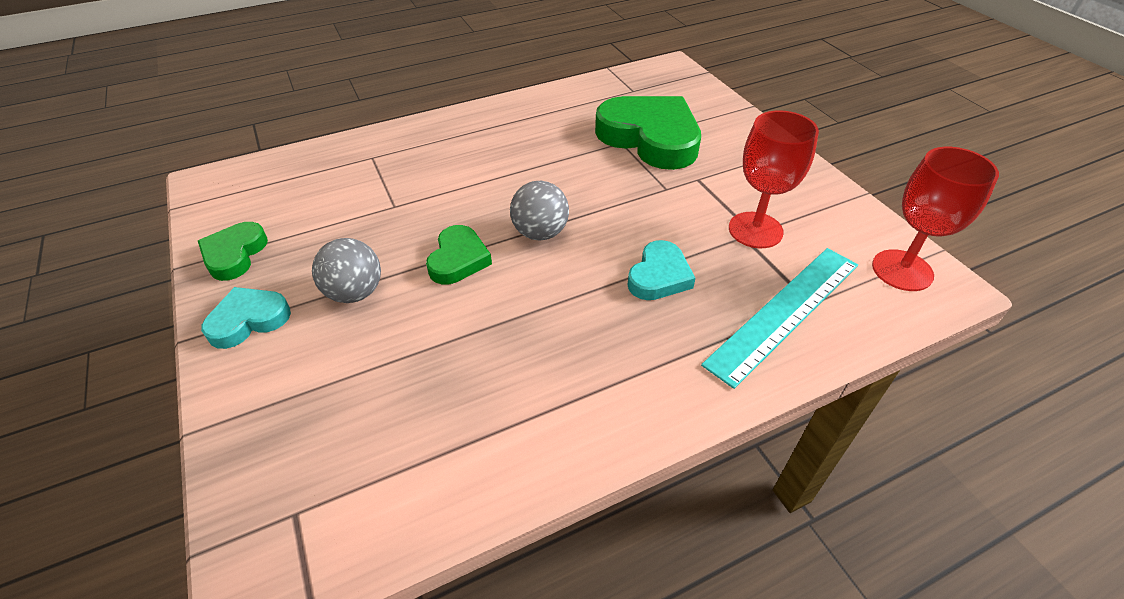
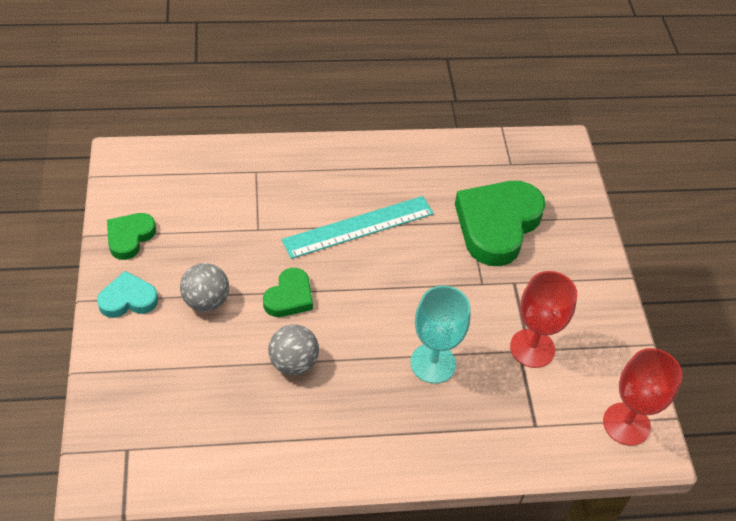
camera: 15 degrees right, 5 degrees up
(540, 233) = (360, 293): grey ball -> grey ball (293, 363)
(650, 138) = (497, 225): green heart -> green heart turned 120 degrees counterclockwise
(659, 276) = (433, 363): turquoise heart -> turquoise goblet
(785, 312) = (510, 426): turquoise ruler -> turquoise ruler (358, 227)

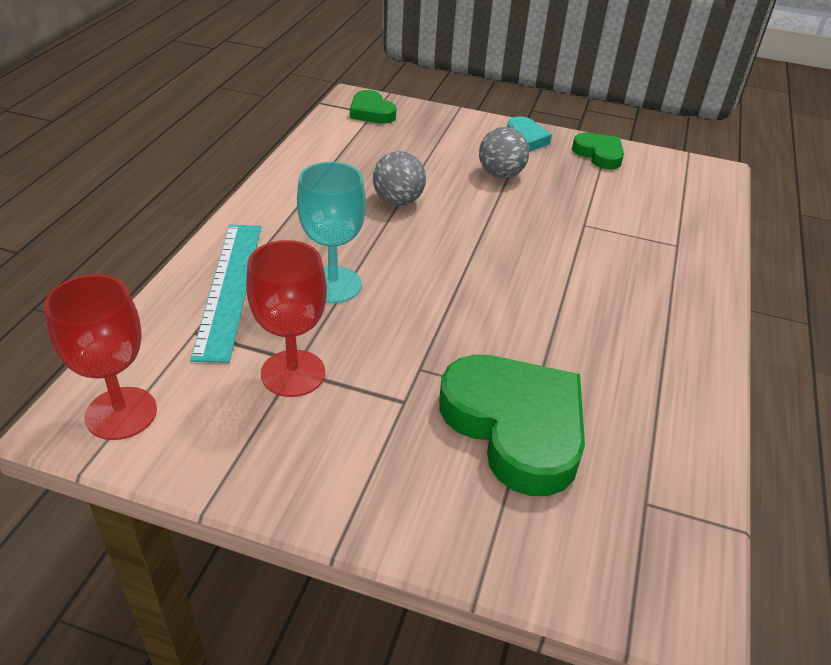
camera: 115 degrees right, 10 degrees down
(289, 297) = (480, 219): green heart -> green heart (371, 112)
(358, 227) = (561, 294): turquoise ruler -> turquoise ruler (229, 287)

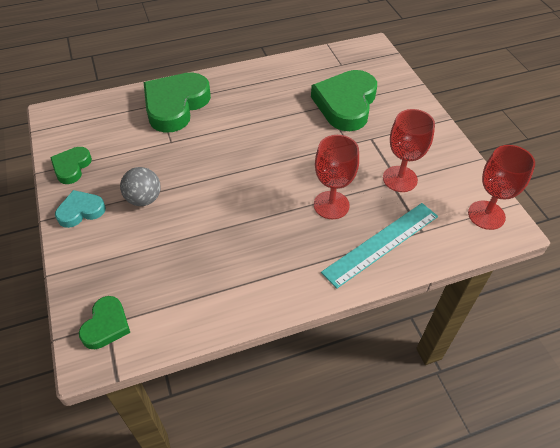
camera: 125 degrees left, 10 degrees up
(333, 285) = (331, 205): turquoise goblet -> red goblet
(398, 201) = (225, 228): grey ball -> none
(661, 256) = (175, 105): none -> green heart

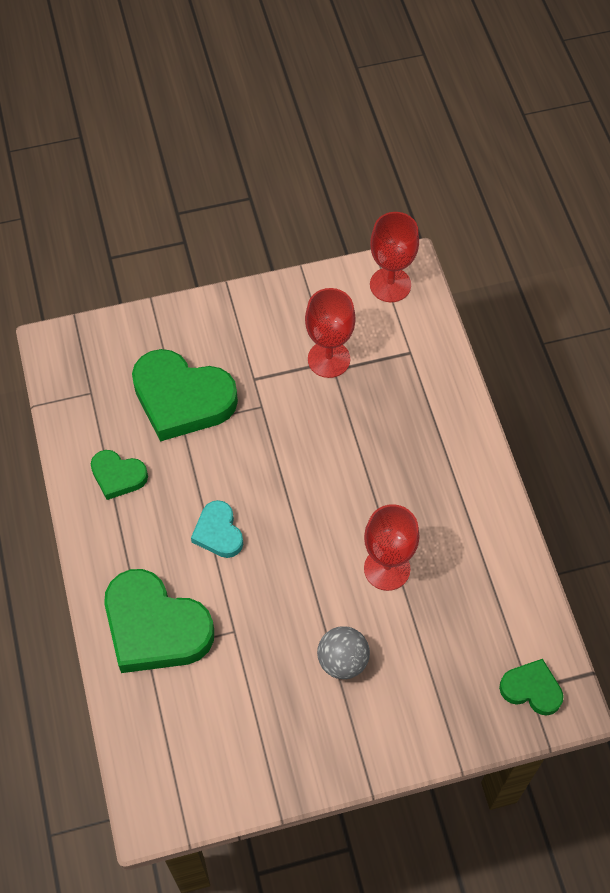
camera: 85 degrees left, 10 degrees up
(72, 167) = (274, 766): green heart -> green heart (118, 476)
(81, 211) = (359, 742): turquoise heart -> turquoise heart (218, 532)
(331, 205) = (366, 439): red goblet -> red goblet (387, 569)
(381, 244) = (426, 395): turquoise ruler -> none

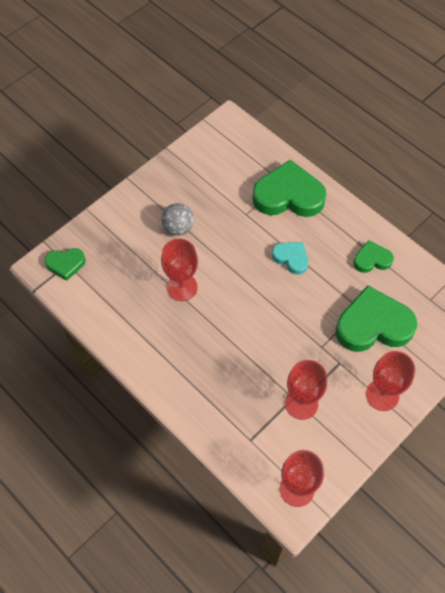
camera: 150 degrees right, 0 degrees up
(233, 323) = (382, 395): none -> red goblet

